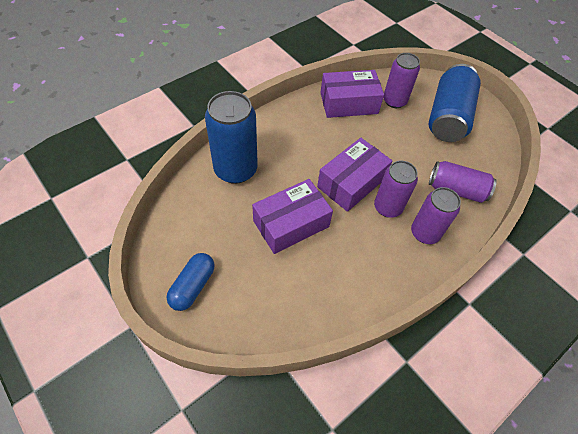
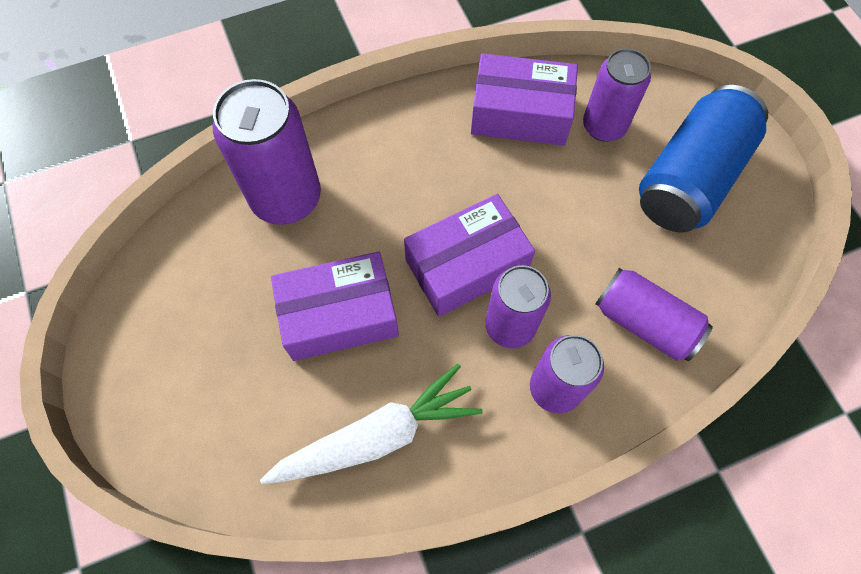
camera: 20 degrees right, 10 degrees up
(193, 286) = (154, 381): blue capsule -> none
(235, 169) = (286, 198): blue can -> purple can
(338, 282) = (377, 436): none -> white carrot

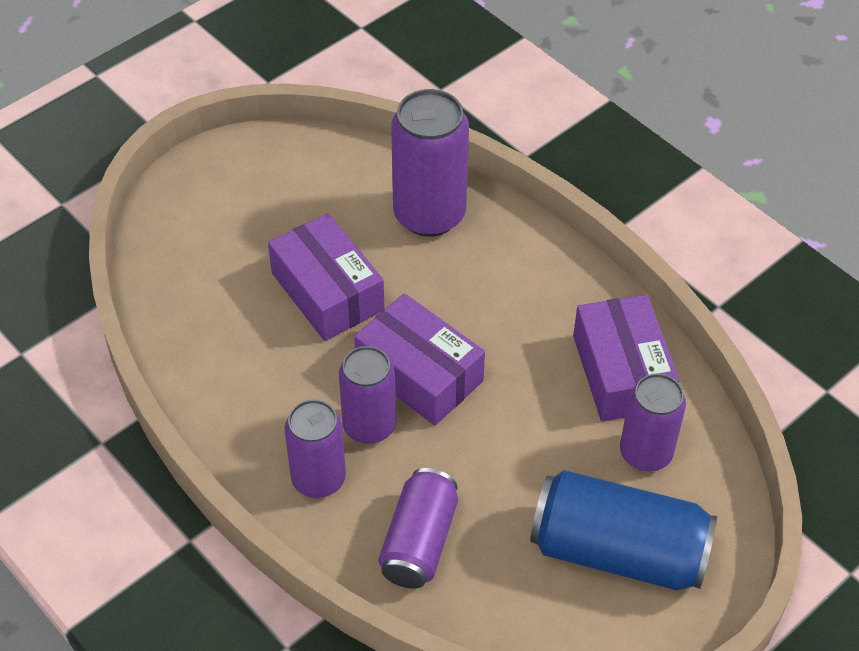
camera: 70 degrees right, 15 degrees down
(377, 436) = (225, 354): white carrot -> none

